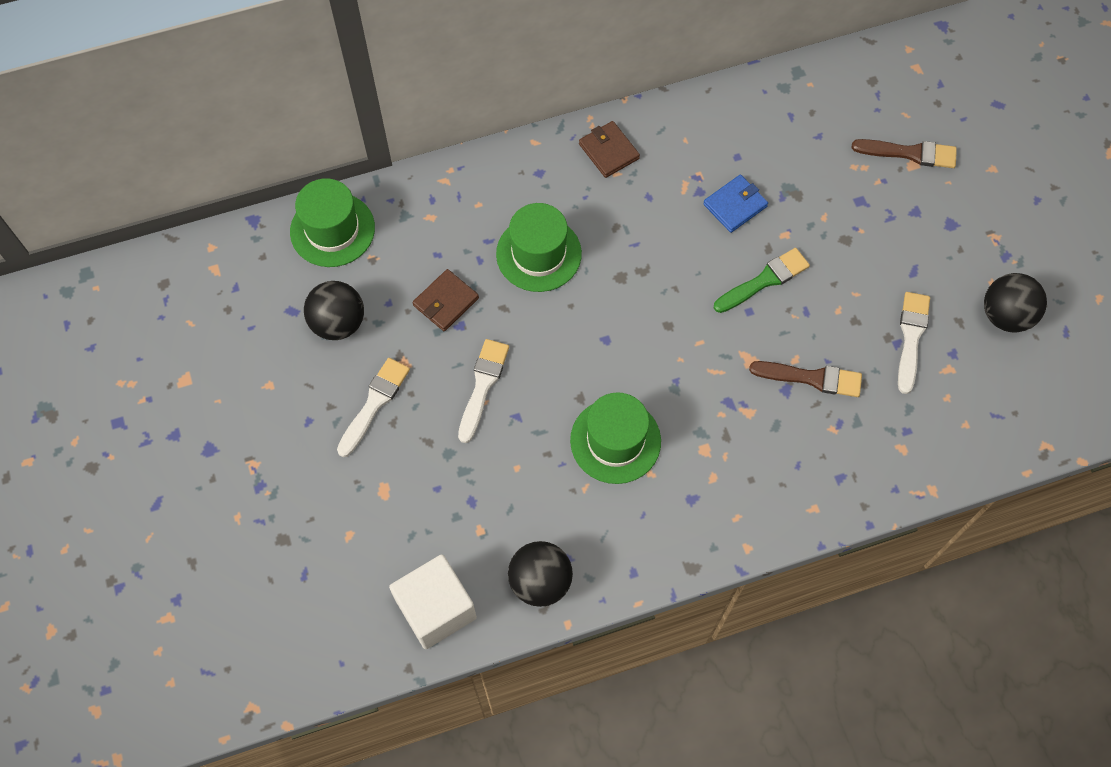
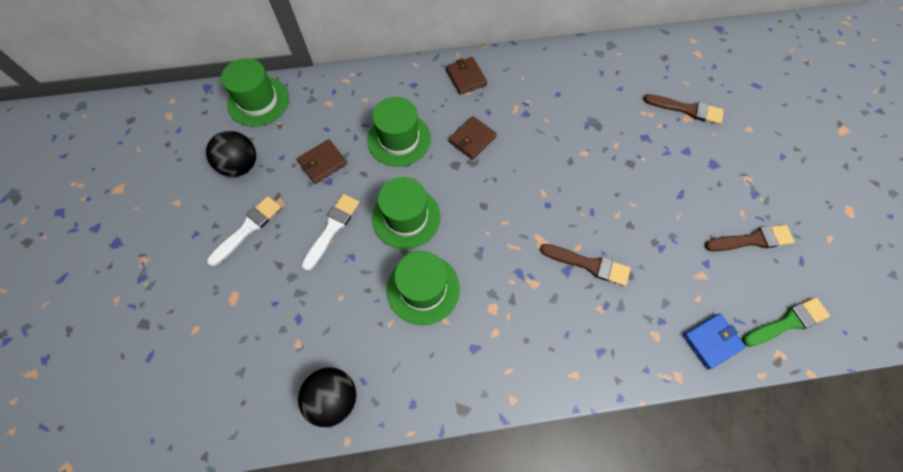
camera: 10 degrees right, 0 degrees up
(436, 609) = (243, 406): white cube -> none
(573, 356) = (406, 217): none -> green hat
(635, 239) = (472, 139): none -> brown wallet
(735, 205) = (550, 127): blue wallet -> blue wallet (711, 341)
(764, 280) = (563, 183): green brush -> green brush (787, 322)
(911, 337) = (673, 245): white brush -> none
(1005, 315) = (752, 240): black ball -> brown brush

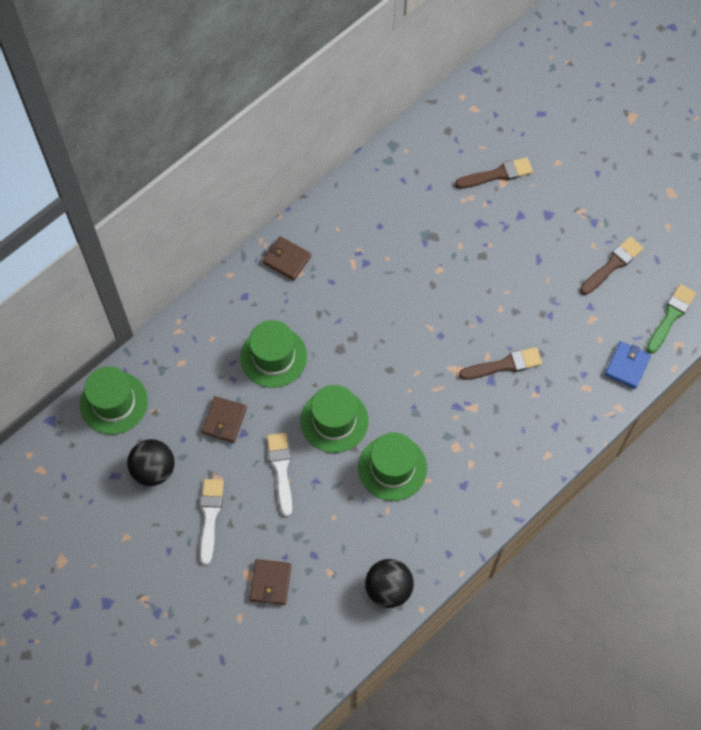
camera: 35 degrees left, 0 degrees up
(472, 139) = (337, 316): brown wallet -> brown wallet (270, 583)

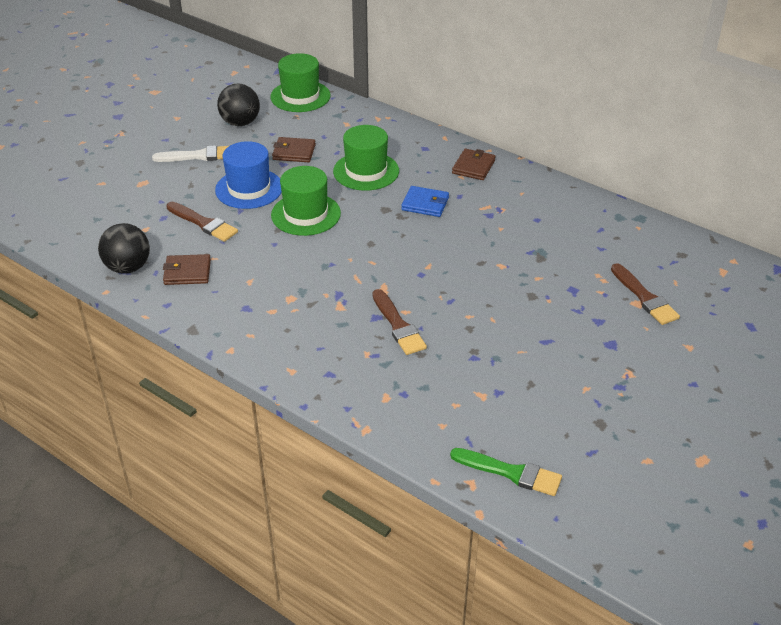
camera: 80 degrees right, 25 degrees down
(270, 583) = (135, 196): brown wallet -> brown wallet (187, 272)
(281, 470) = (249, 189): white brush -> blue hat
(392, 468) = (260, 256): green hat -> none
(612, 265) = (565, 408): brown brush -> brown brush (203, 223)
(627, 366) = (425, 433): blue wallet -> blue wallet (425, 204)

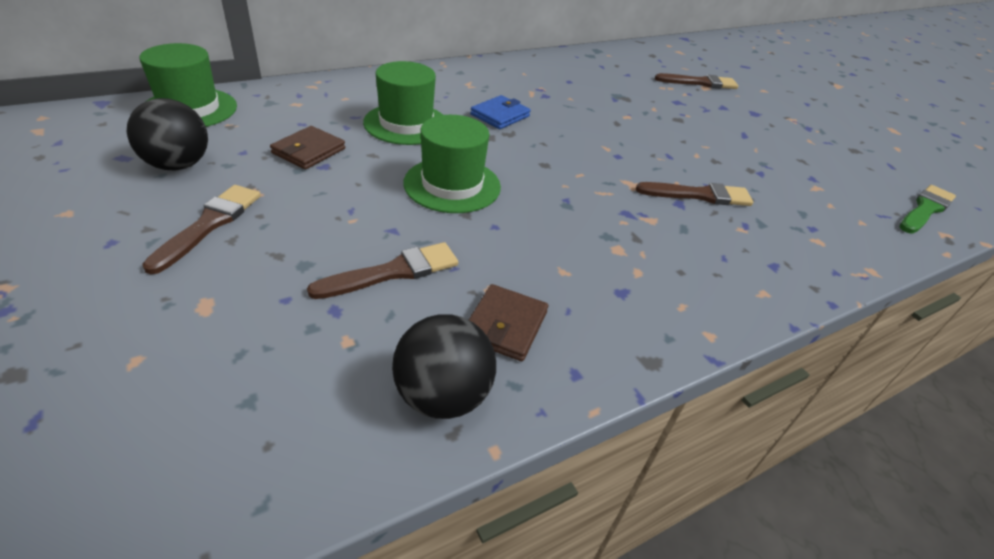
camera: 70 degrees left, 0 degrees up
(198, 156) = (209, 224): white brush -> brown brush
(249, 189) = (350, 207): blue hat -> none
(473, 167) = (461, 76): brown wallet -> none

